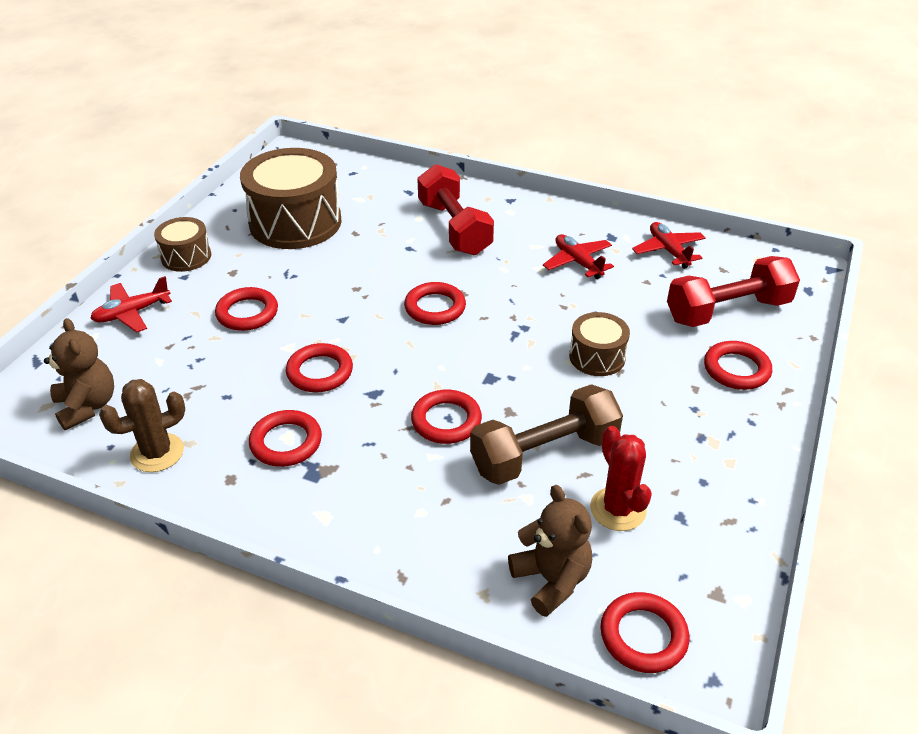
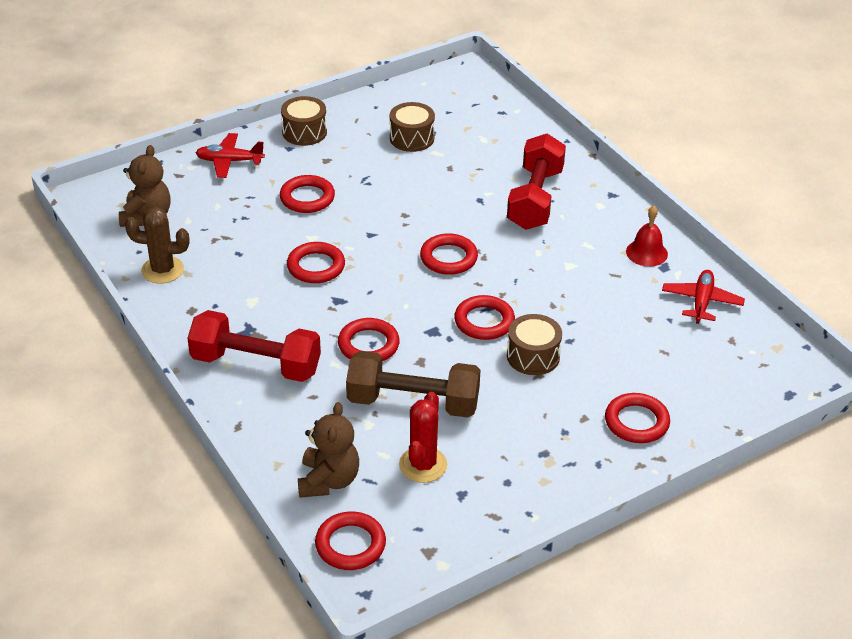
camera: 35 degrees right, 0 degrees up
(286, 442) = (247, 304): red ring -> red ring (484, 321)
(295, 222) = (412, 138): brown drum -> brown drum, size x0.51
(577, 262) = (607, 275): red plane -> none
(586, 232) = (646, 253): none -> red bell
(727, 311) = (689, 375): red dumbbell -> red dumbbell (256, 364)

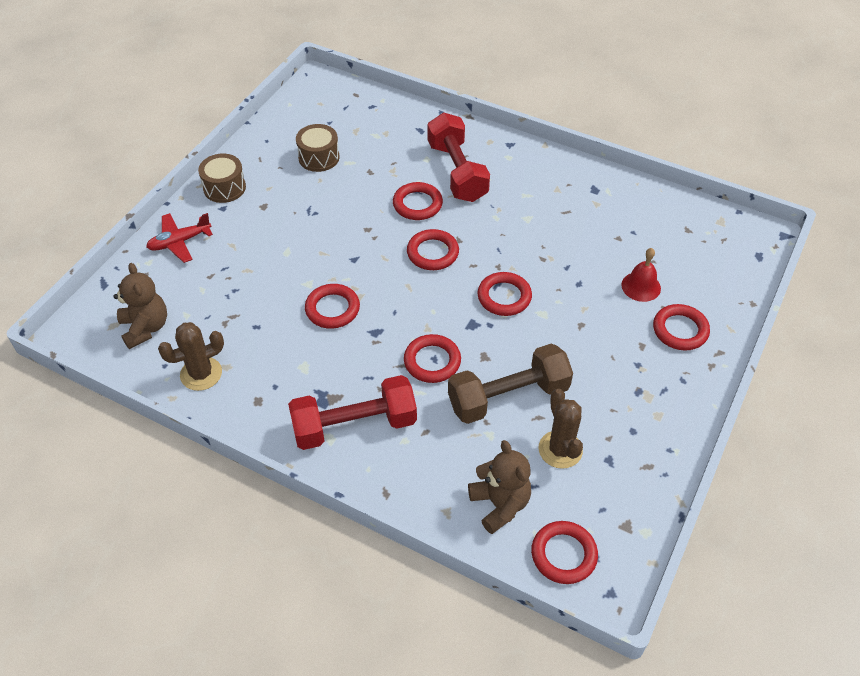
camera: 30 degrees left, 10 degrees up
(307, 198) = (275, 248): red ring -> red ring (417, 204)
(423, 465) = (560, 449): red cactus -> brown cactus
(533, 356) = (564, 310): brown drum -> none
(646, 253) = (573, 183): red bell -> red bell (641, 286)
(701, 302) = (643, 207): red plane -> none

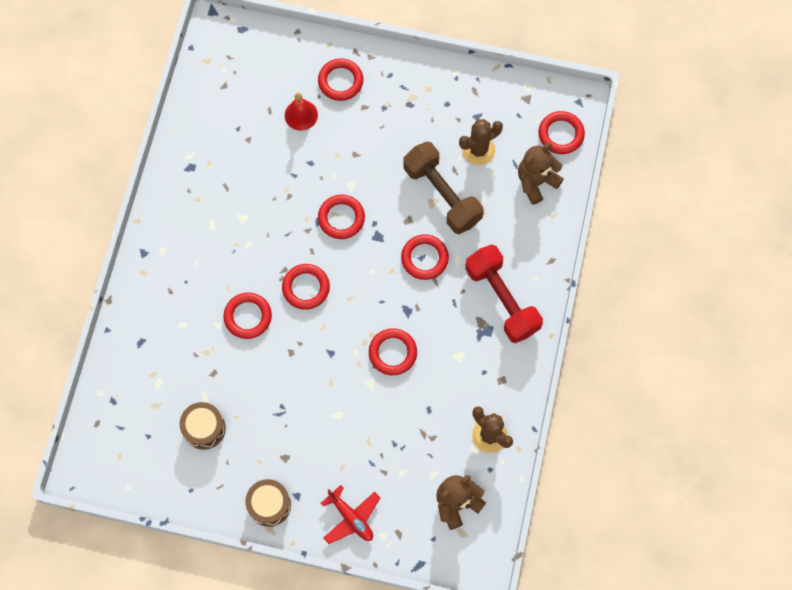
camera: 105 degrees left, 20 degrees up
(457, 172) = (195, 292): red dumbbell -> none

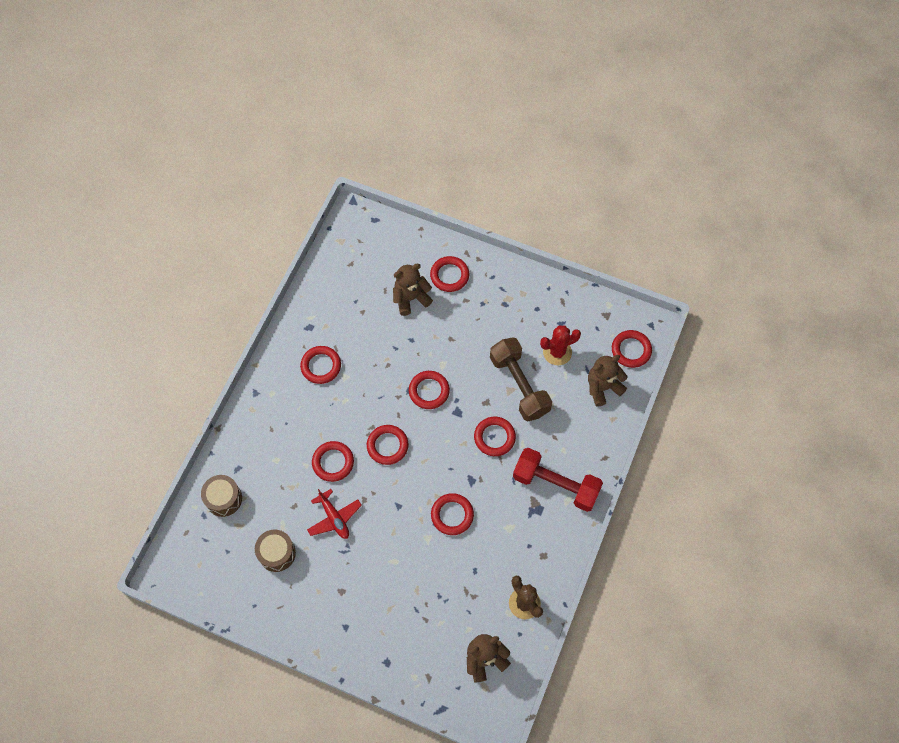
camera: 10 degrees right, 5 degrees down
(213, 210) = (321, 366): none -> red ring
(269, 505) = (320, 631): brown drum -> brown drum (223, 499)
(301, 115) = (411, 298): red bell -> brown teddy bear
(351, 518) = (389, 655): red plane -> red plane (334, 518)
(478, 150) = (557, 352): brown cactus -> red cactus
(502, 299) = (555, 484): red dumbbell -> red dumbbell turned 45 degrees counterclockwise

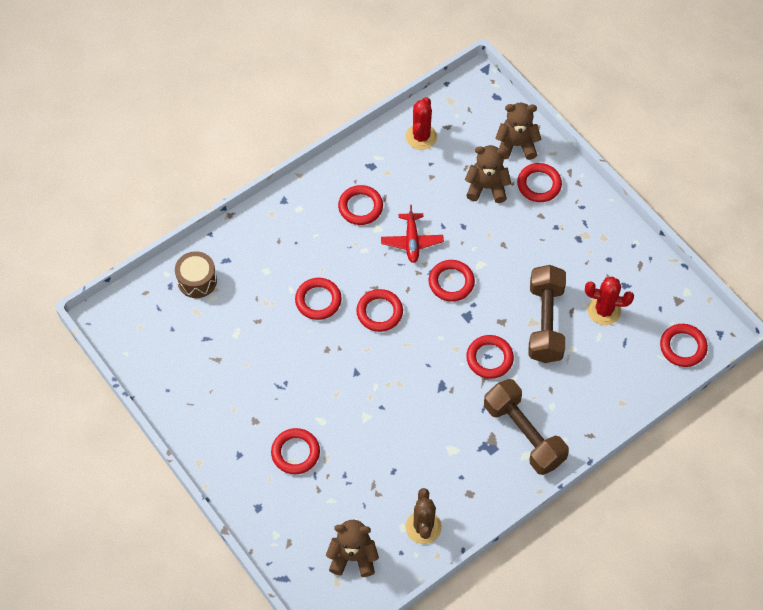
camera: 30 degrees right, 5 degrees down
(277, 553) = (216, 354): brown drum -> none
(334, 518) = (288, 351): red plane -> red plane (412, 241)
(335, 282) = (421, 137): none -> red cactus
(452, 515) = (403, 408): red ring -> red ring (295, 453)
(555, 484) = (524, 434): red dumbbell -> brown dumbbell
(603, 387) = (630, 368): brown teddy bear -> brown teddy bear (516, 145)

